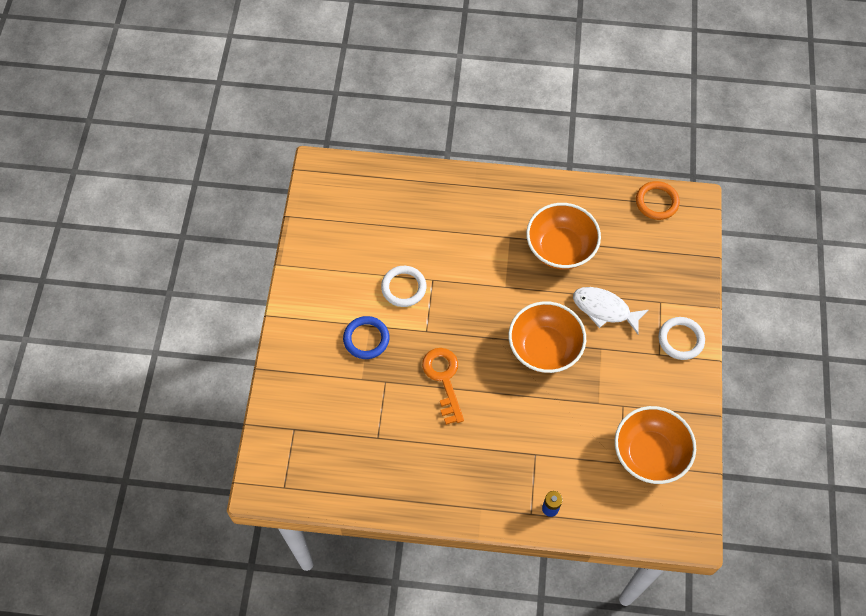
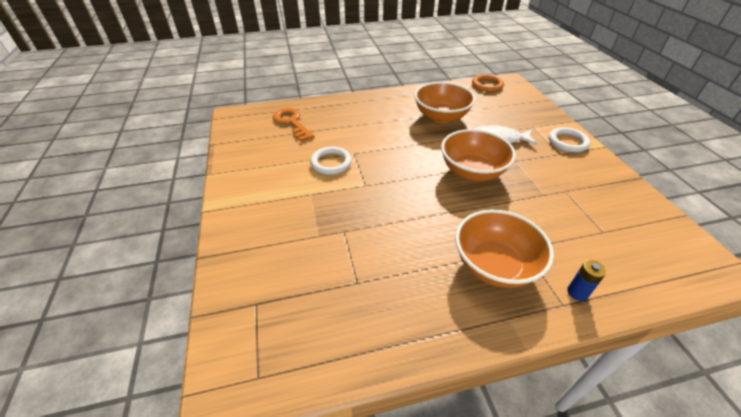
camera: 20 degrees left, 20 degrees down
(366, 339) = (311, 204): blue ring -> none
(443, 379) = (400, 214): orange key -> orange key (292, 122)
(649, 454) = (619, 218): orange bowl -> orange bowl (494, 265)

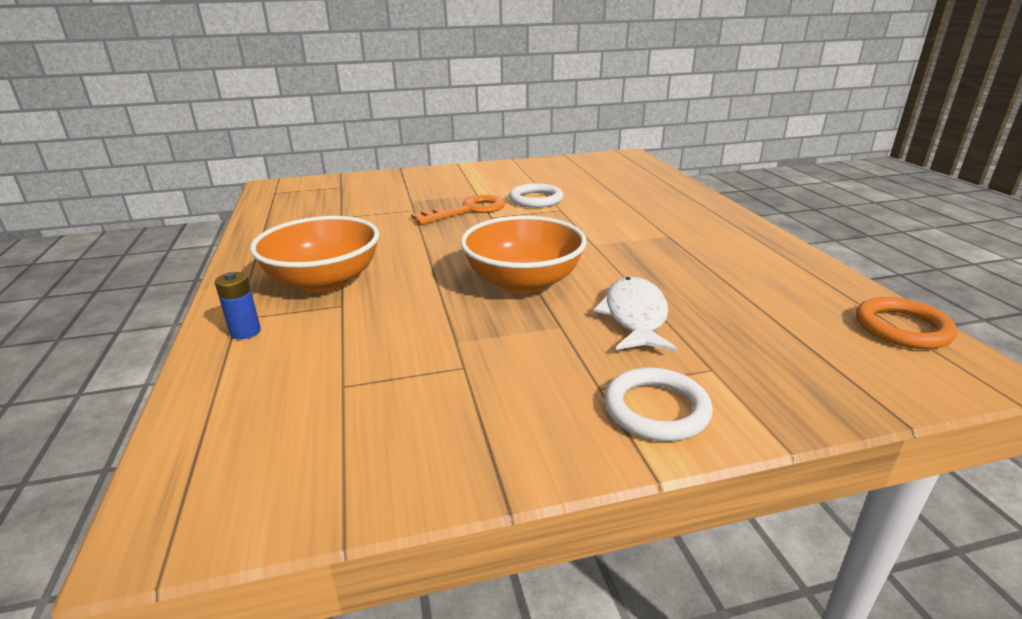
camera: 90 degrees right, 15 degrees down
(292, 122) = (622, 178): orange key -> orange key (468, 210)
(441, 116) = (696, 267): orange bowl -> none

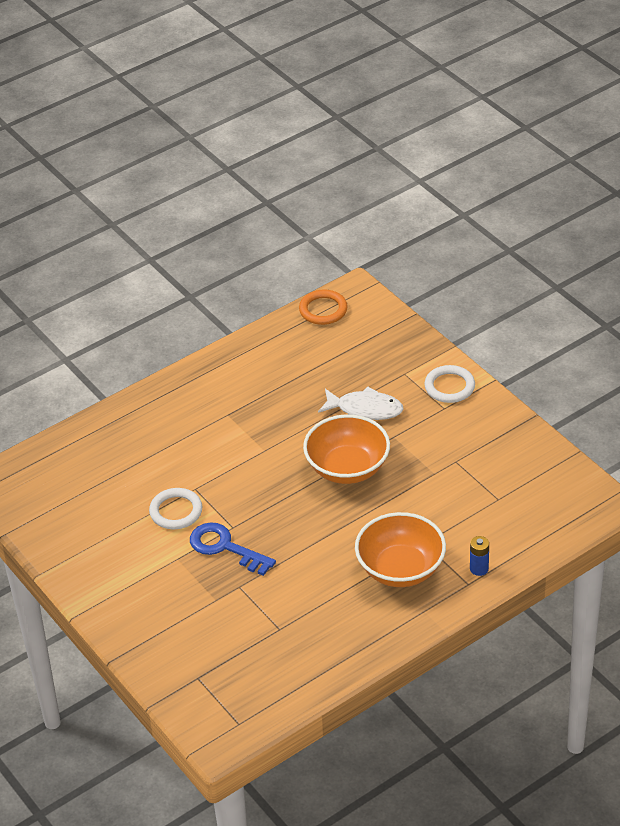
camera: 110 degrees left, 15 degrees up
(468, 210) = (225, 547): orange key -> blue key
(635, 316) = (365, 409): white fish -> white fish turned 150 degrees counterclockwise

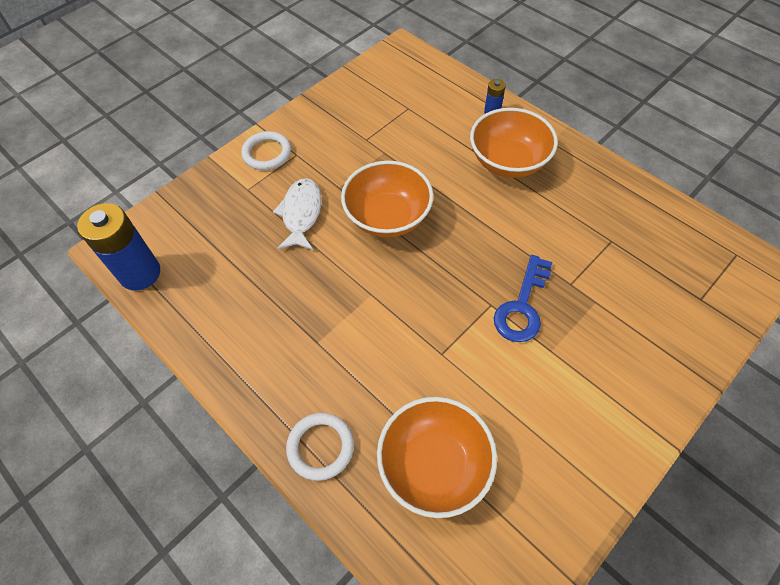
camera: 100 degrees left, 15 degrees up
(106, 472) = (434, 465): none -> orange bowl
(176, 511) = (482, 367): white ring -> white ring (320, 447)
(323, 310) = (140, 273): orange ring -> blue battery

